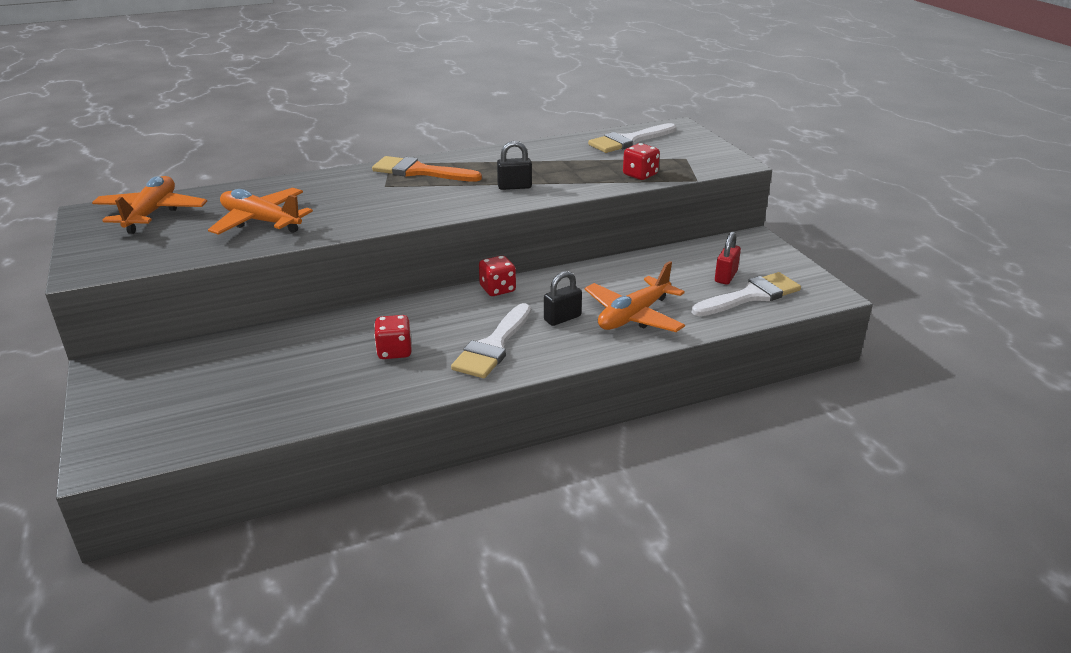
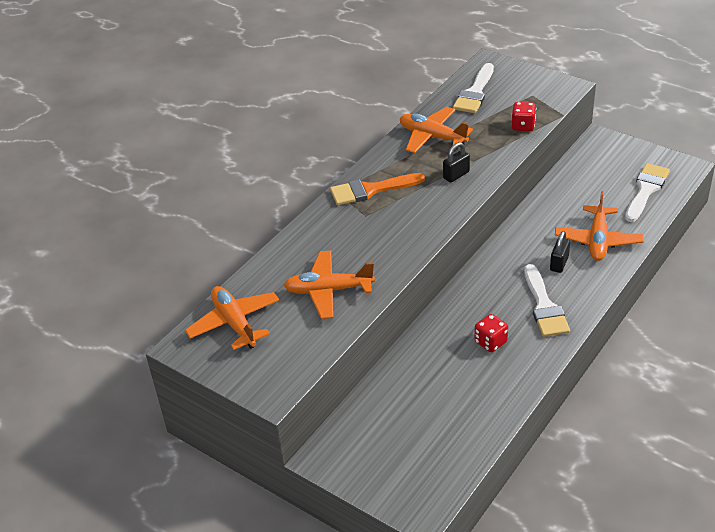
camera: 30 degrees left, 10 degrees up
(497, 289) = (491, 260): red dice -> none
(537, 156) = (432, 137): none -> orange plane
(726, 276) = (616, 180): red padlock -> none

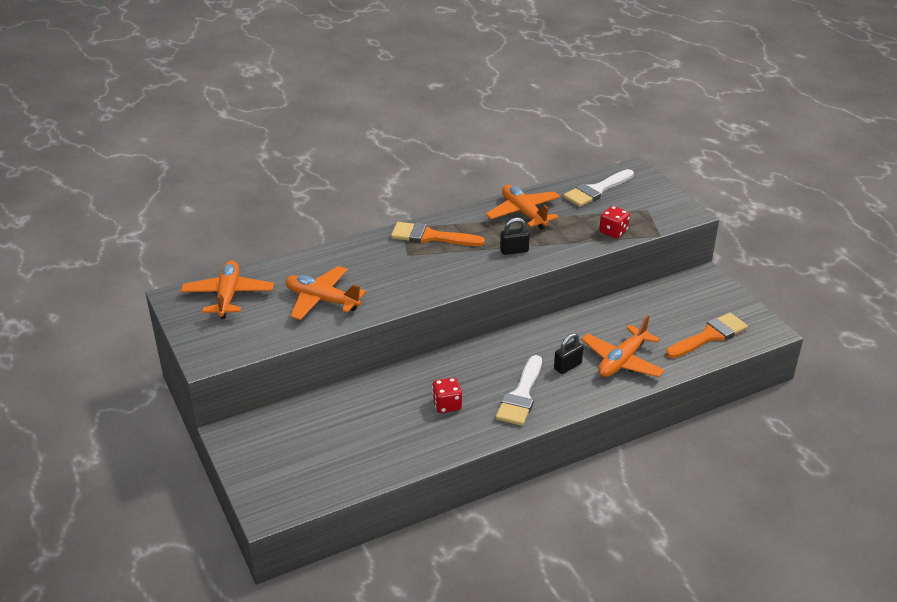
camera: 25 degrees right, 5 degrees down
(646, 190) = (709, 336): white brush -> orange brush

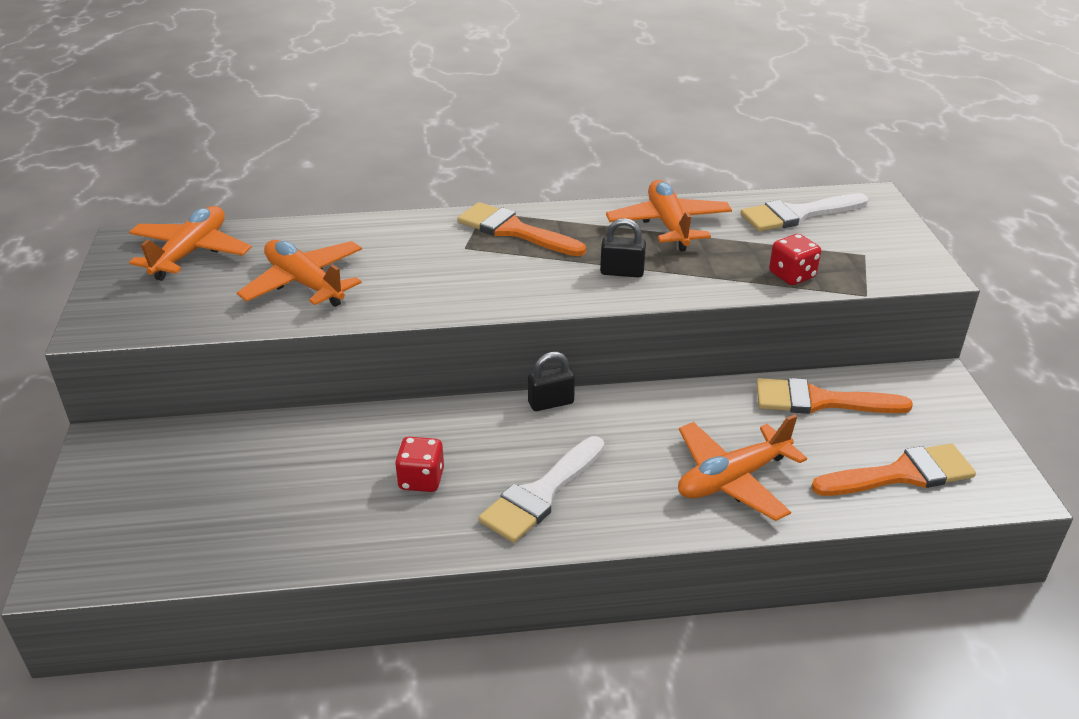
camera: 20 degrees right, 0 degrees up
(567, 366) = (640, 466): black padlock -> black padlock (551, 403)
(647, 304) = (819, 401): none -> orange brush

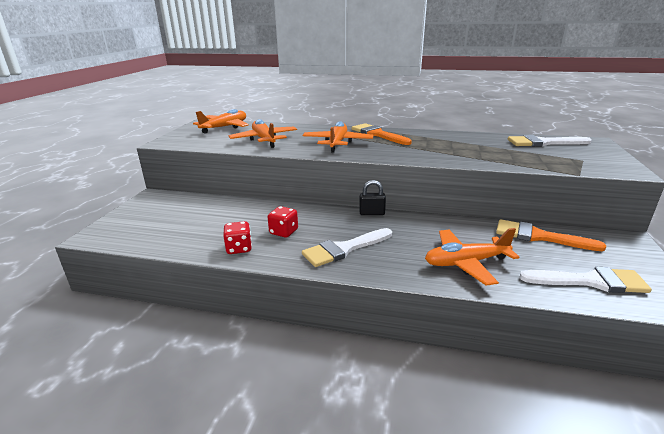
camera: 20 degrees right, 10 degrees down
(622, 272) = (427, 152): black padlock -> none
(668, 225) = (463, 139): orange plane -> orange plane (337, 143)
(792, 275) = (530, 163): red dice -> red dice (239, 248)
(902, 474) = (590, 281): orange brush -> white brush

